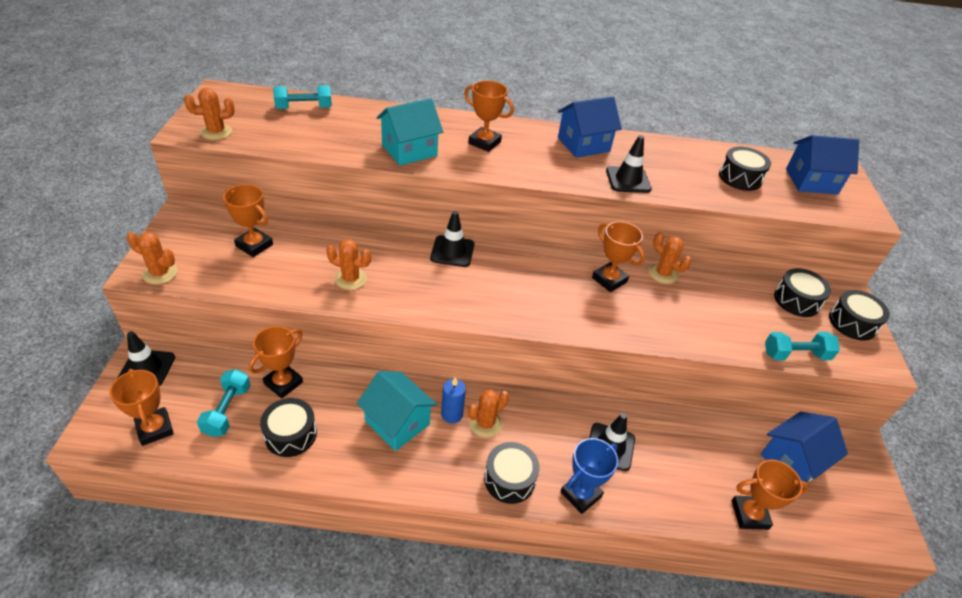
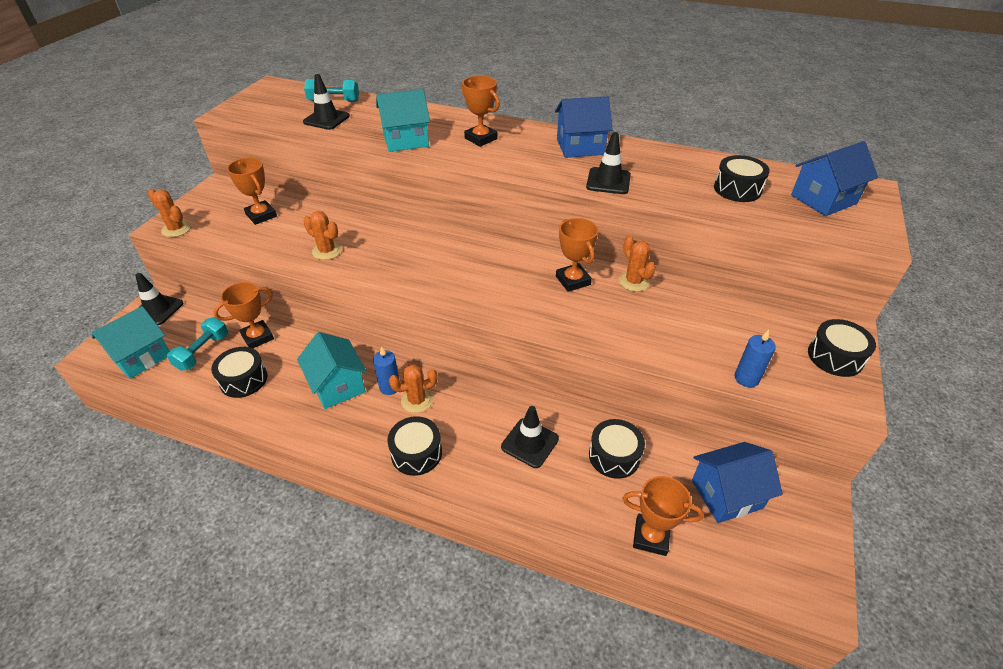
camera: 20 degrees right, 0 degrees up
(155, 429) = (141, 357): orange trophy -> turquoise house
(216, 132) = (250, 115): orange cactus -> none
(452, 251) = (430, 238): black traffic cone -> black traffic cone (326, 119)
(580, 494) = (479, 480): blue trophy -> none
(795, 355) = (746, 378): turquoise dumbbell -> blue candle
(796, 300) = (776, 325): black drum -> black drum (614, 456)
(811, 181) = (823, 199): blue house -> blue house turned 45 degrees counterclockwise

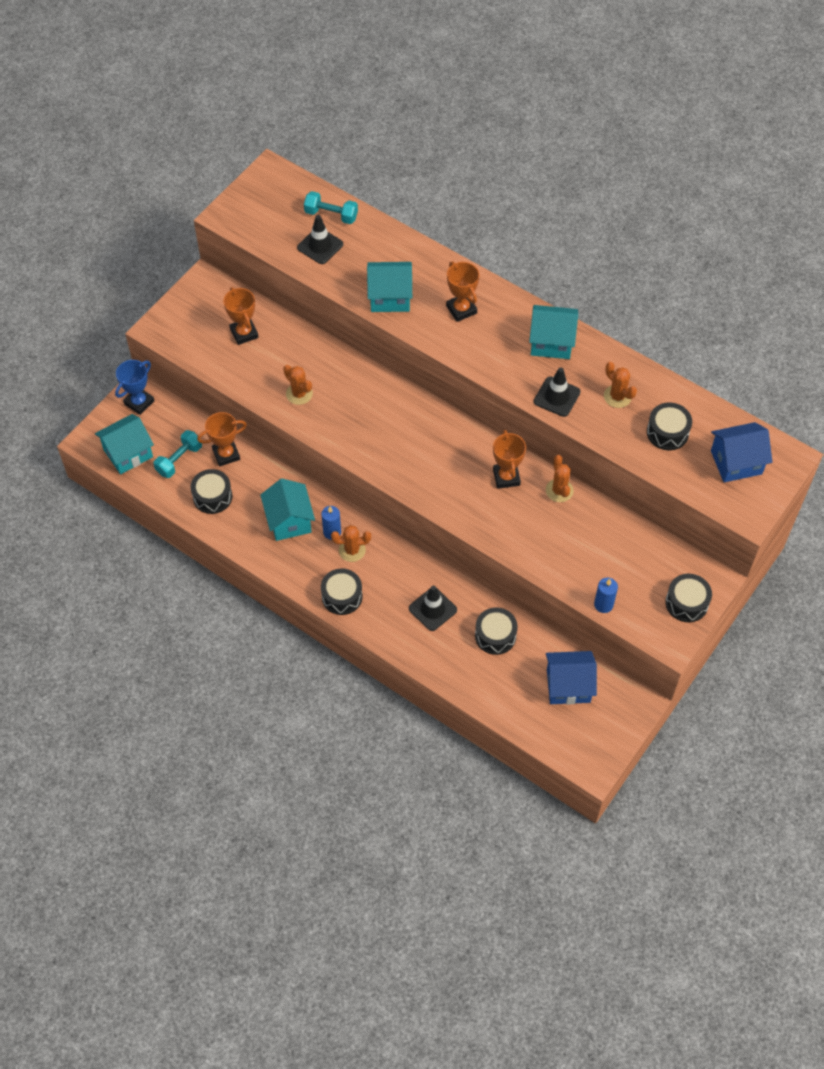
camera: 15 degrees right, 15 degrees up
(158, 309) = (139, 402): black traffic cone -> blue trophy
(176, 229) = (167, 335): orange cactus -> orange cactus (617, 396)
(580, 147) = (551, 342): blue house -> turquoise house
(651, 537) = (496, 701): orange trophy -> none

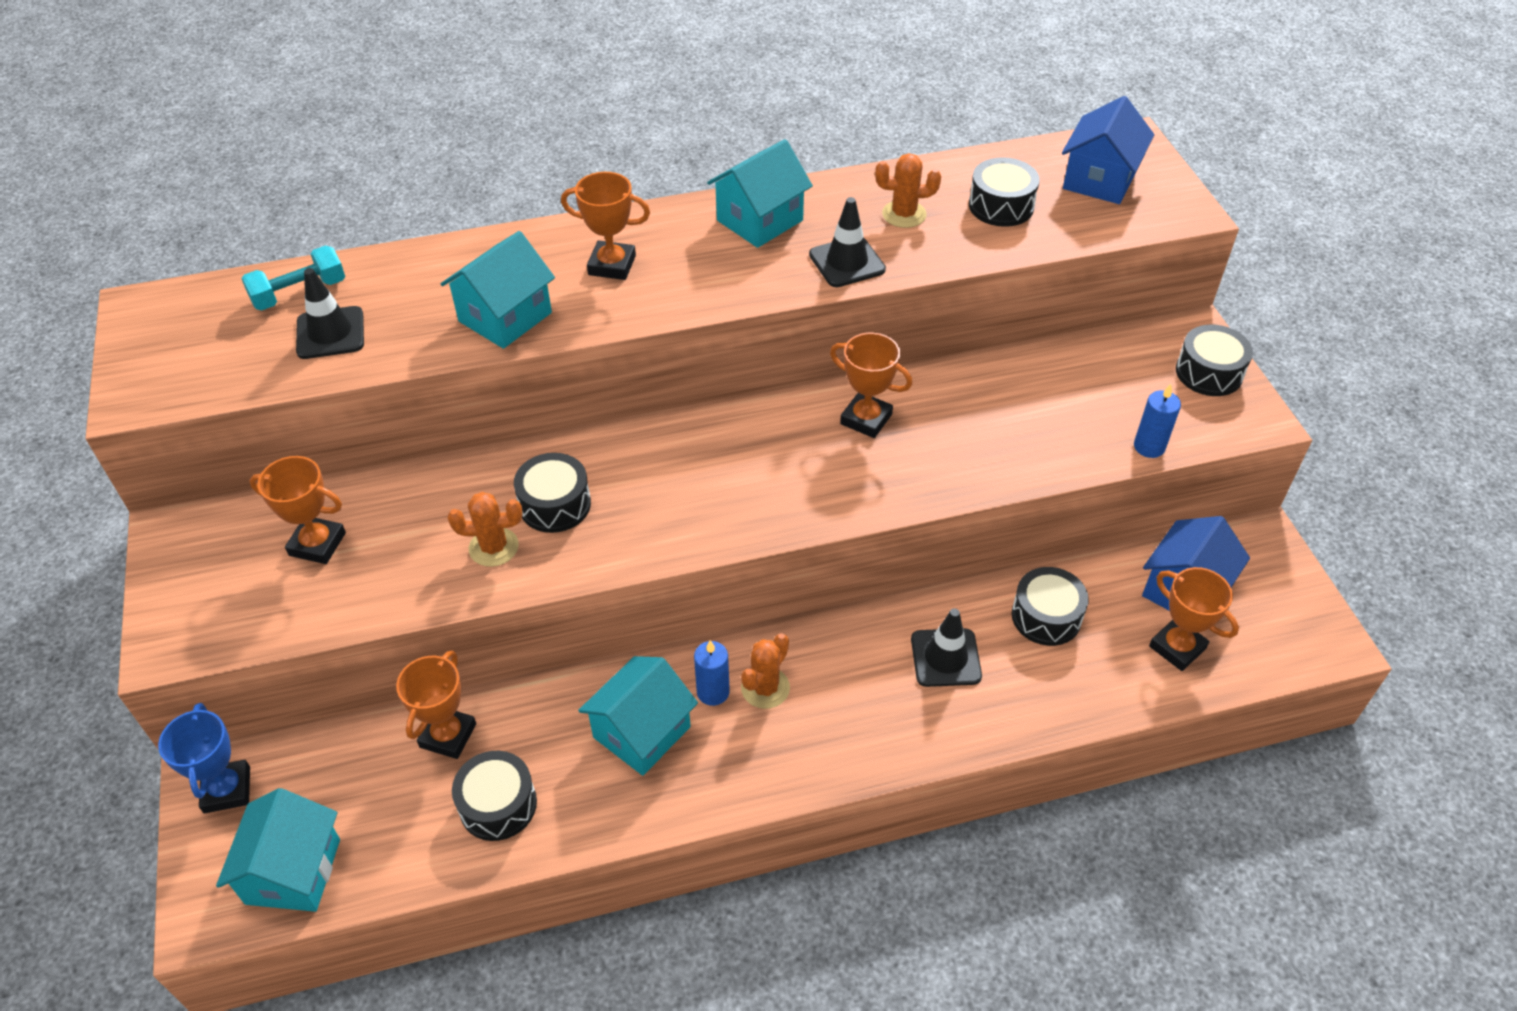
camera: 50 degrees left, 10 degrees down
(179, 460) = (386, 805): turquoise dumbbell -> none
(289, 521) = (642, 732): turquoise house -> turquoise house turned 75 degrees counterclockwise
(342, 596) = (830, 752): black drum -> black drum (555, 504)
(528, 701) = (1177, 647): none -> orange trophy
(559, 490) = (936, 383): orange cactus -> none

